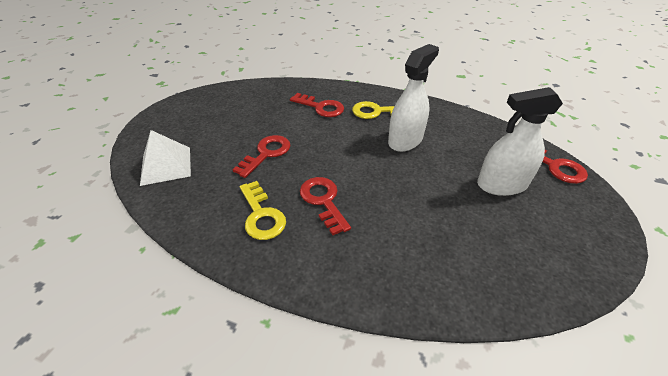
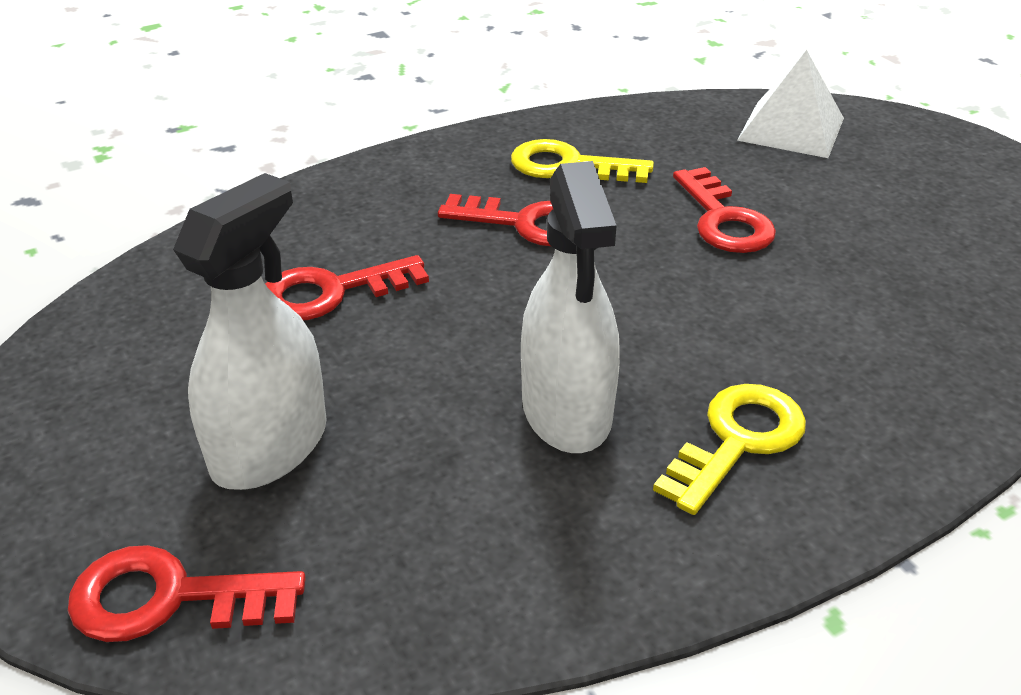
camera: 130 degrees right, 5 degrees down
(321, 107) = (847, 359): red key -> red key (331, 292)

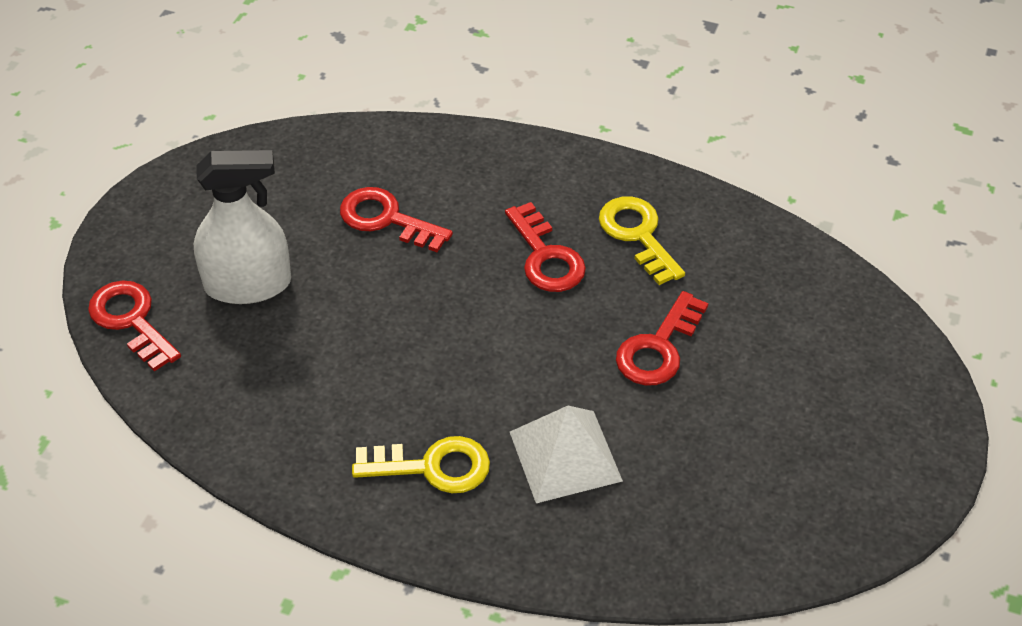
camera: 50 degrees right, 10 degrees up
(566, 411) = (386, 381): white spray bottle -> none
(791, 129) = (834, 322): white pyramid -> white pyramid (565, 456)

